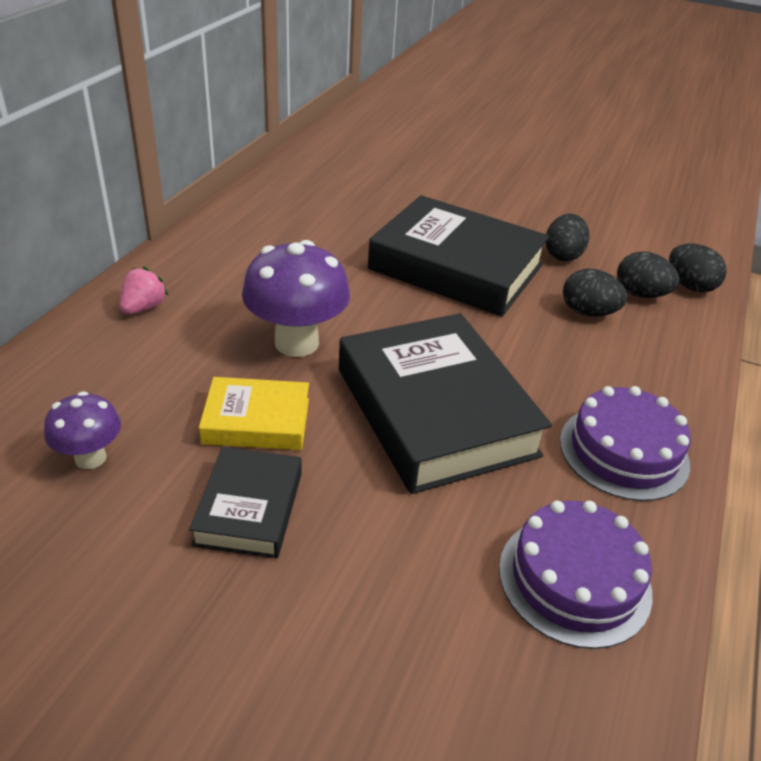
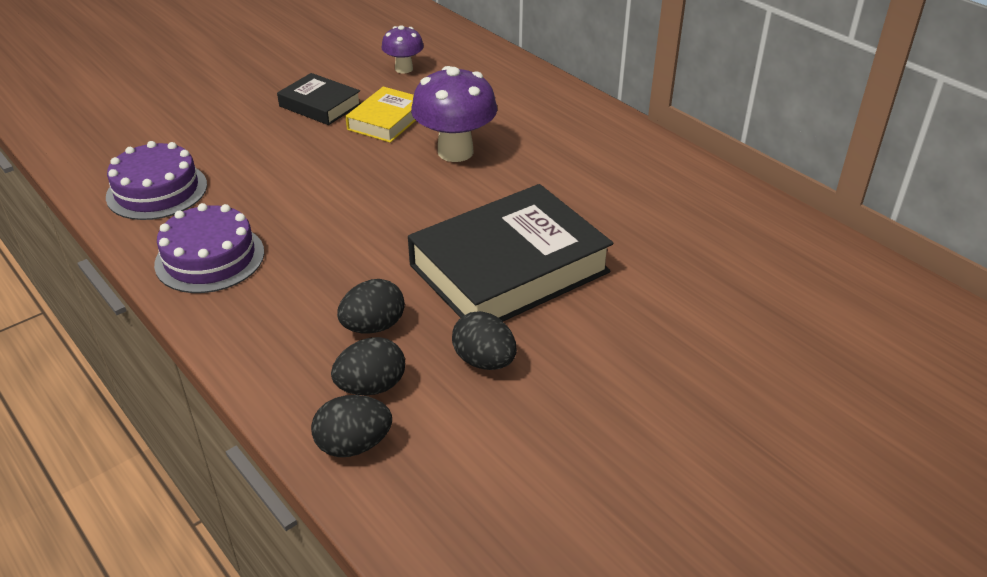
camera: 120 degrees right, 0 degrees up
(143, 307) = (544, 101): pink strawberry -> none
(435, 411) = (331, 188): black book -> none

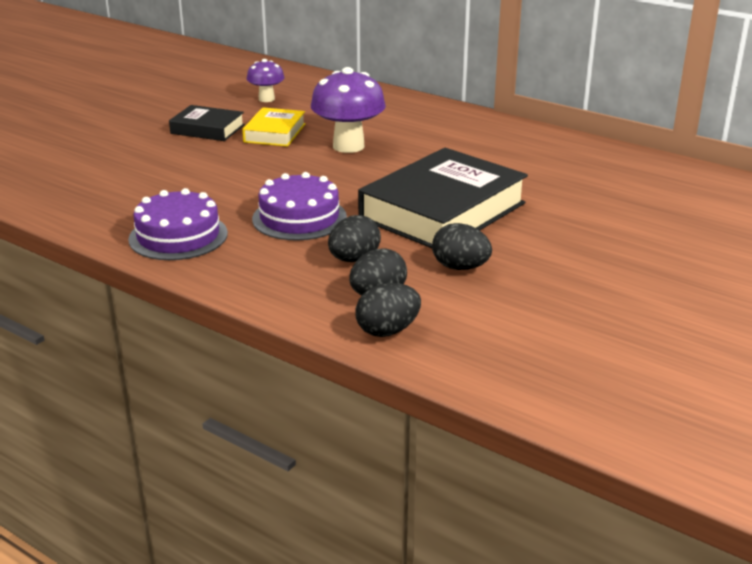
camera: 15 degrees left, 10 degrees down
(157, 190) = (96, 199): purple cake -> purple cake (299, 218)

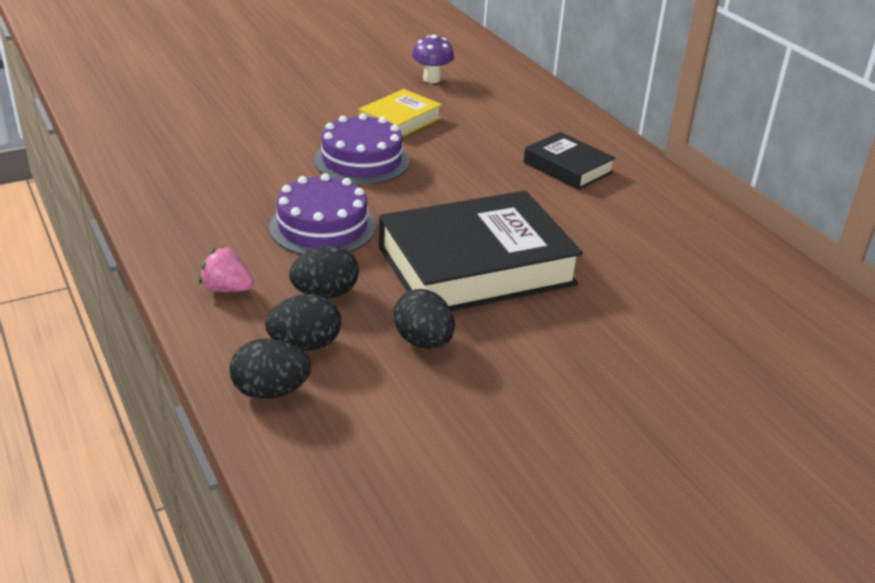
camera: 25 degrees right, 5 degrees up
(178, 236) = (191, 211): purple cake -> purple cake (361, 160)
(207, 129) = (340, 99): black book -> black book (567, 167)
(273, 278) = (227, 289): none -> pink strawberry
(348, 146) = (457, 157): purple mushroom -> none

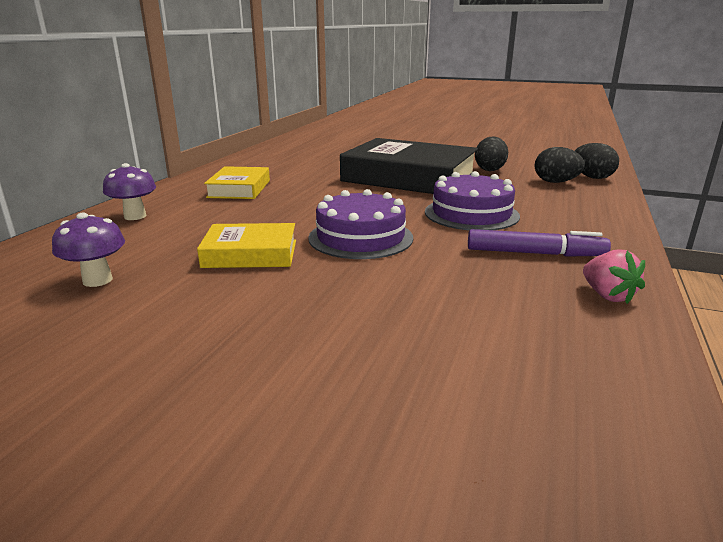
camera: 130 degrees left, 10 degrees down
(220, 199) = (535, 253): none -> purple marker
(227, 289) = (583, 208): pink strawberry -> pink strawberry (607, 295)
(325, 294) = (518, 191): black egg -> none
(543, 112) = (135, 216): none -> purple mushroom
(567, 167) = (239, 189): black book -> yellow book

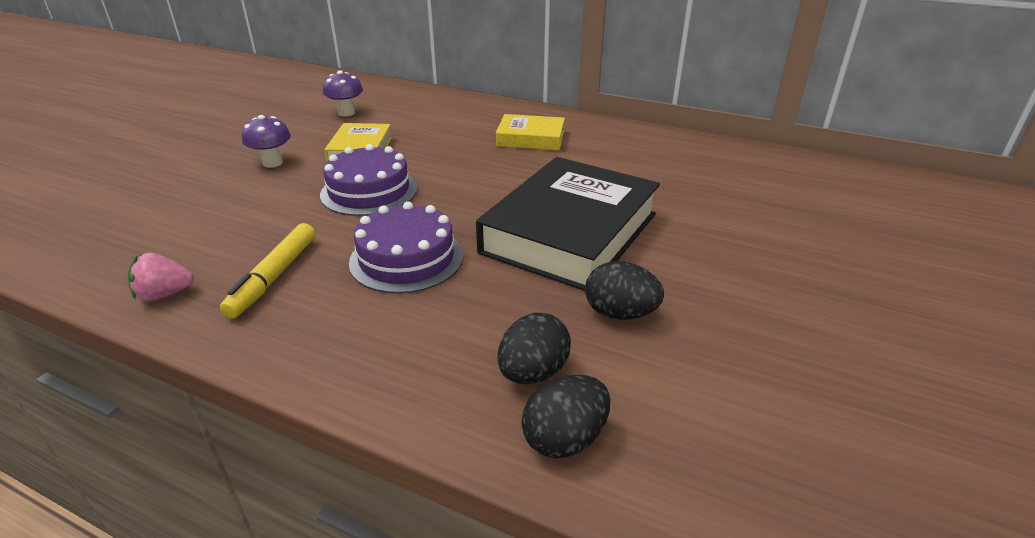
camera: 95 degrees right, 10 degrees up
(135, 216) = (462, 109): purple mushroom -> purple mushroom (272, 163)
(535, 253) = (273, 277): purple marker -> yellow marker

